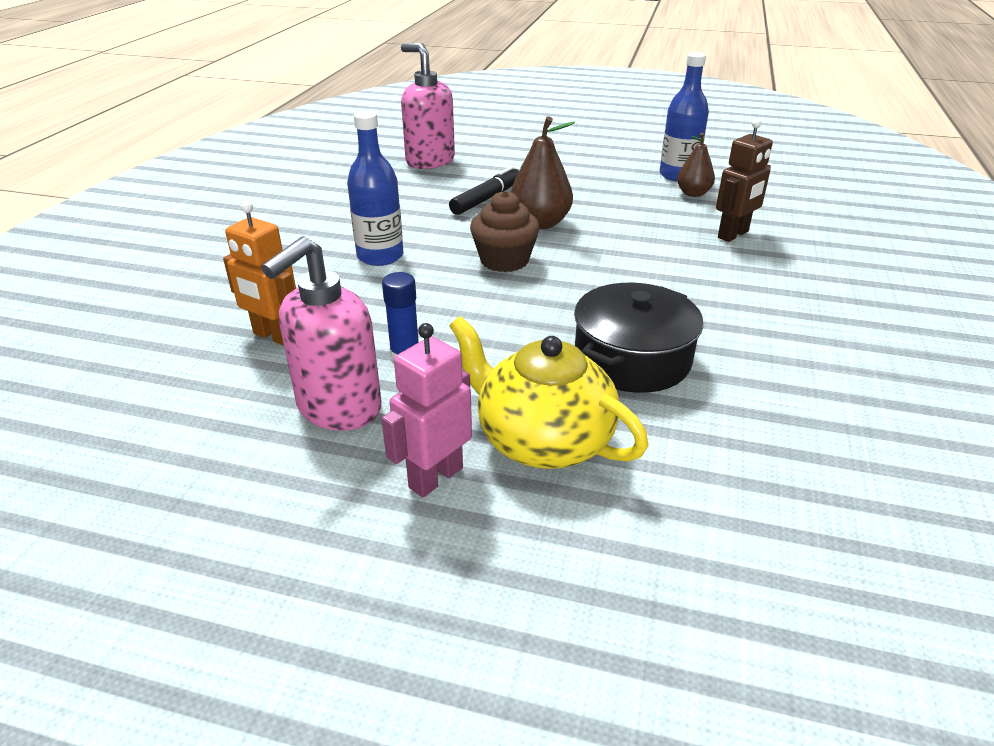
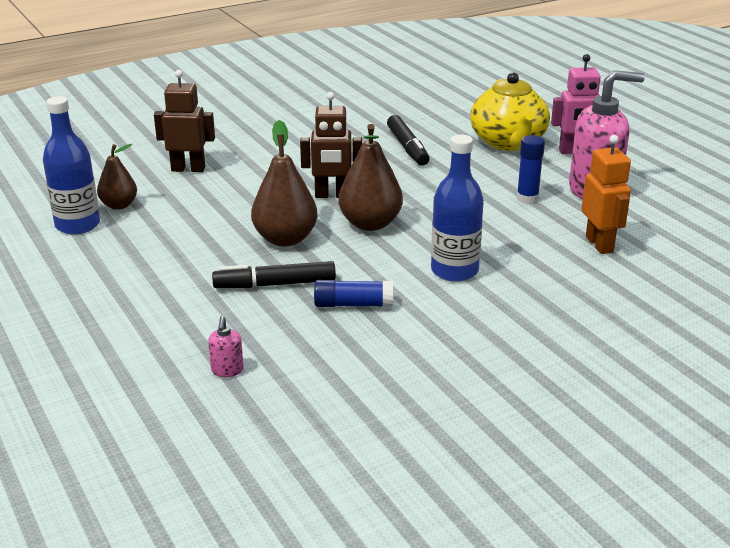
camera: 135 degrees left, 5 degrees down
(417, 209) = (353, 304): none -> blue glue stick
(429, 161) = (227, 370): pink soap dispenser -> pink soap dispenser, size x0.40
(504, 260) = (370, 224): brown cupcake -> brown pear
(582, 268) = (332, 195): none -> brown robot
(632, 359) = (407, 147): black pot -> black marker

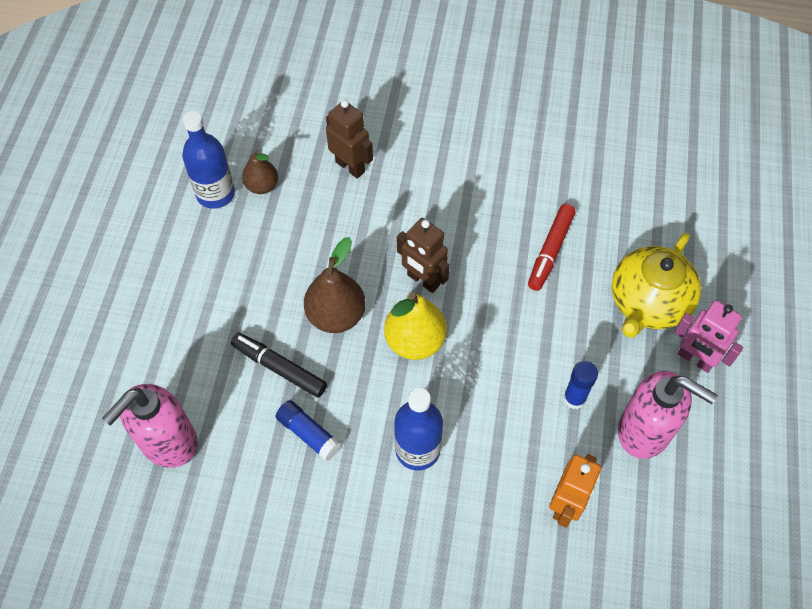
camera: 40 degrees right, 30 degrees up
(227, 370) = (168, 442): pink soap dispenser -> pink soap dispenser, size x2.49
(370, 224) = (415, 341): brown pear -> yellow pear
(407, 147) = (550, 250): black marker -> red marker

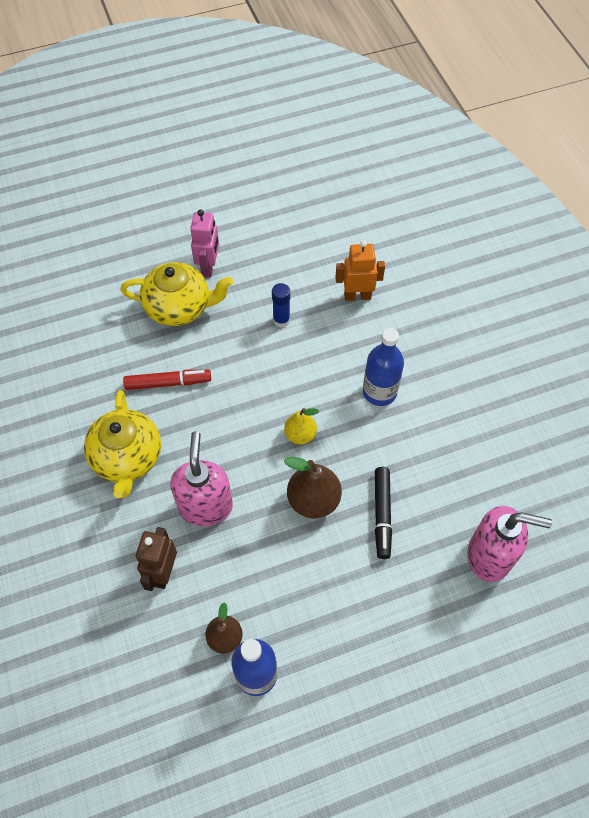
camera: 120 degrees left, 0 degrees up
(308, 434) = (416, 465): blue glue stick -> none
(415, 341) = (300, 435): yellow pear -> yellow pear, size x0.63
(423, 280) = (245, 455): brown robot -> none
(482, 184) = (127, 458): none -> yellow teapot
(644, 431) = (279, 275): pink soap dispenser -> pink soap dispenser (205, 506)

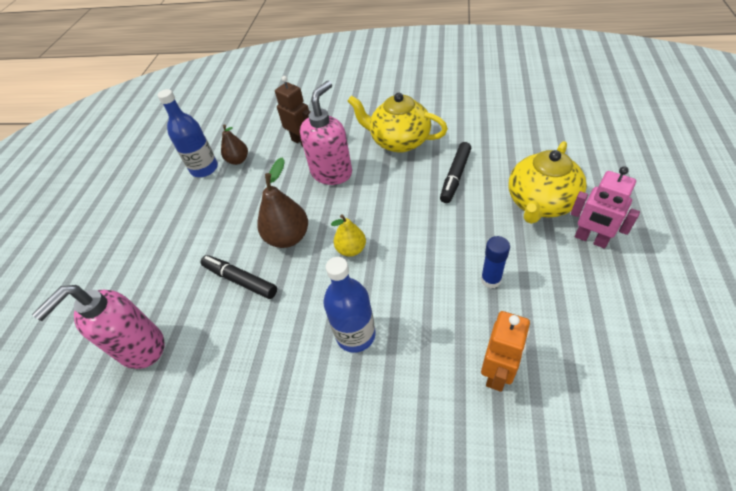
camera: 125 degrees right, 10 degrees down
(167, 383) = (455, 176): red marker -> black marker
(205, 506) = (332, 173): pink soap dispenser -> pink soap dispenser turned 90 degrees counterclockwise

